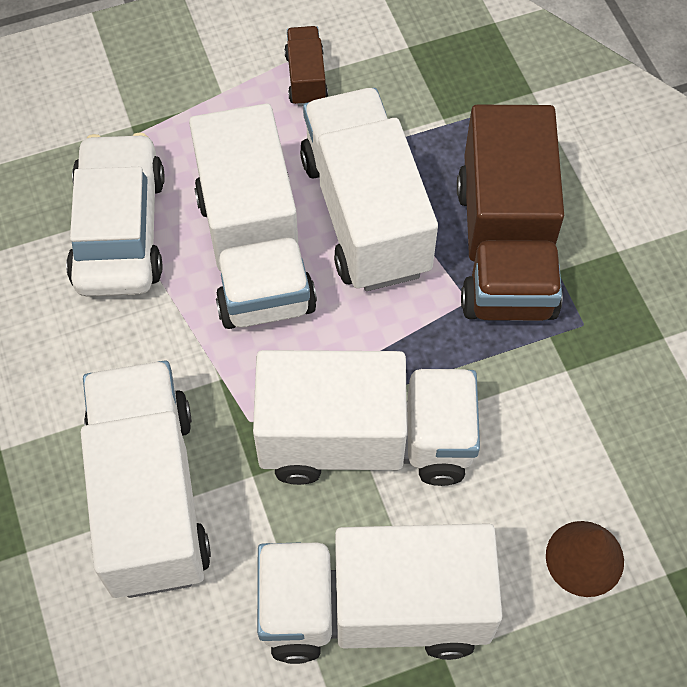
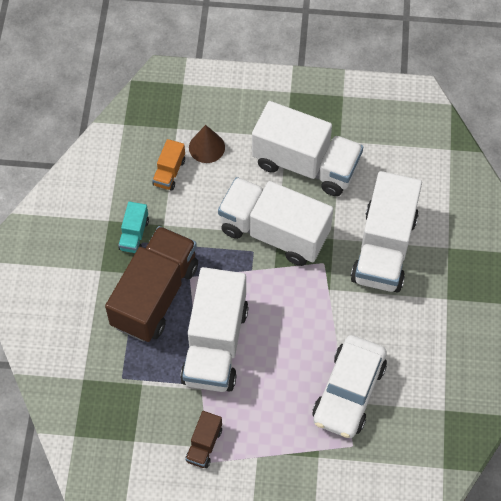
camera: 155 degrees left, 0 degrees up
(255, 251) = (282, 348): white truck -> none
(604, 331) = (134, 235): none -> turquoise truck
(620, 473) = (169, 172): none -> orange truck

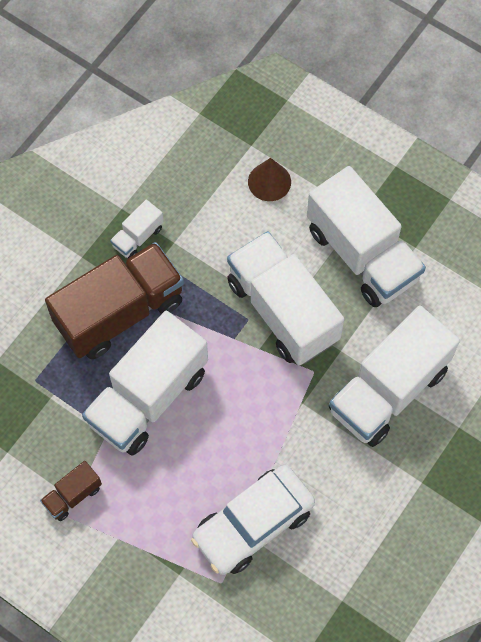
camera: 30 degrees right, 5 degrees up
(134, 235) = (138, 237): turquoise truck -> white truck
(169, 172) = (214, 189): orange truck -> none

